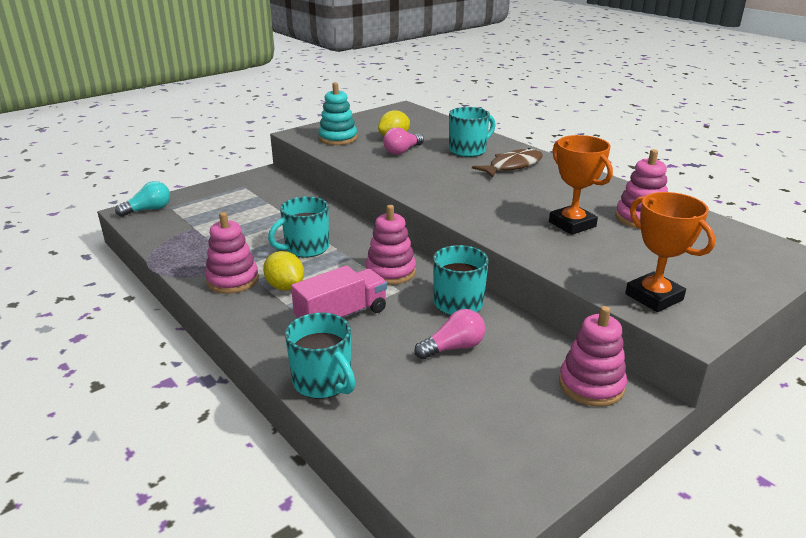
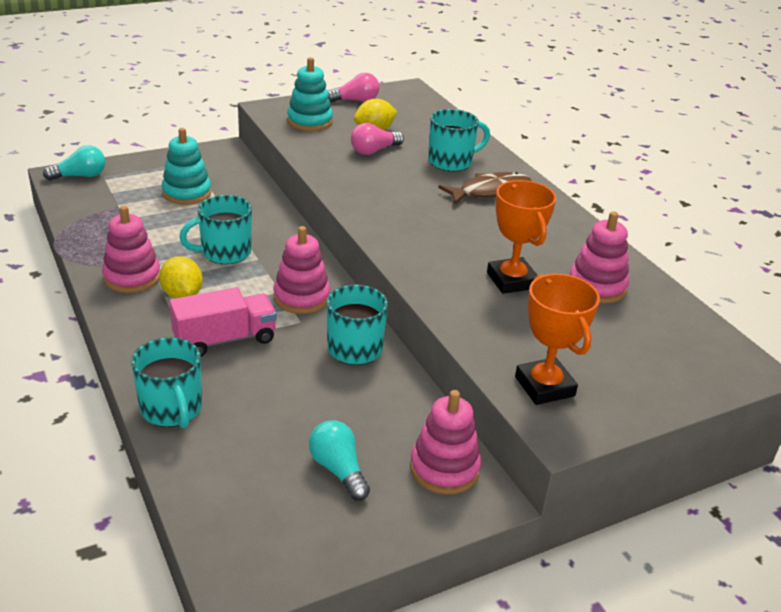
camera: 10 degrees right, 5 degrees up
(250, 209) = (187, 193): none -> turquoise stacking toy
(453, 347) = (322, 398): pink light bulb -> pink light bulb (355, 101)
(501, 404) = (338, 470): none -> turquoise light bulb

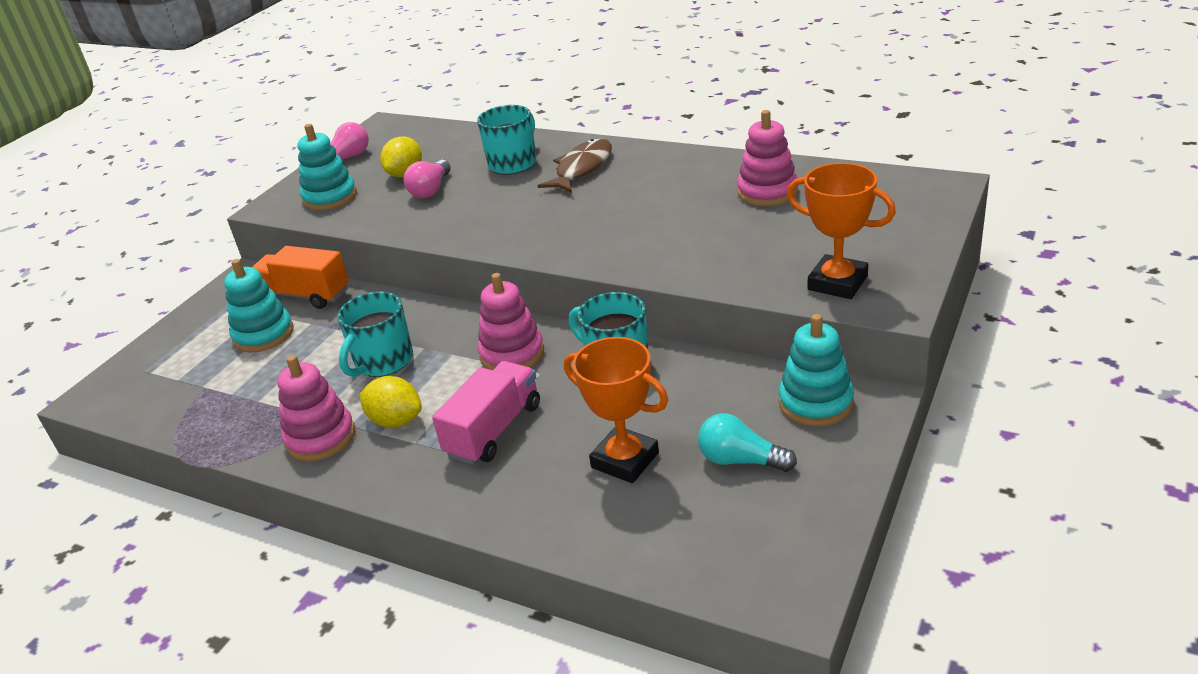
camera: 30 degrees left, 0 degrees up
(80, 176) = (116, 385): turquoise light bulb -> none
(172, 409) = (532, 516): turquoise mug -> none
(240, 182) = (305, 295): none -> orange truck
(444, 469) = (815, 403): pink stacking toy -> turquoise stacking toy
(511, 280) = (700, 224): orange trophy -> orange trophy (625, 460)

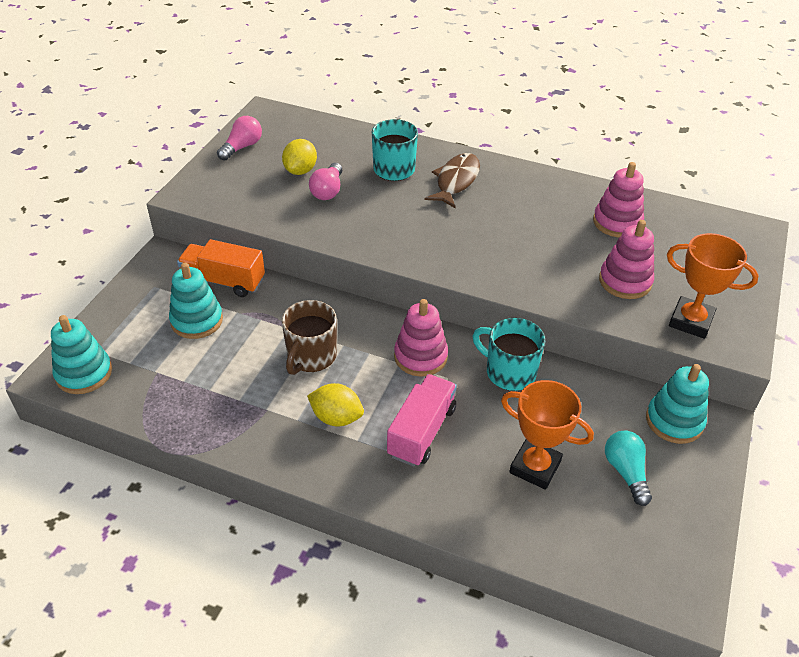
camera: 10 degrees left, 10 degrees up
(320, 438) = (275, 431): pink stacking toy -> pink stacking toy (625, 281)
(330, 197) = (238, 190): turquoise stacking toy -> turquoise stacking toy (84, 373)
(383, 362) = (311, 357): turquoise mug -> brown mug
(740, 460) = (625, 472): turquoise light bulb -> turquoise light bulb turned 60 degrees clockwise

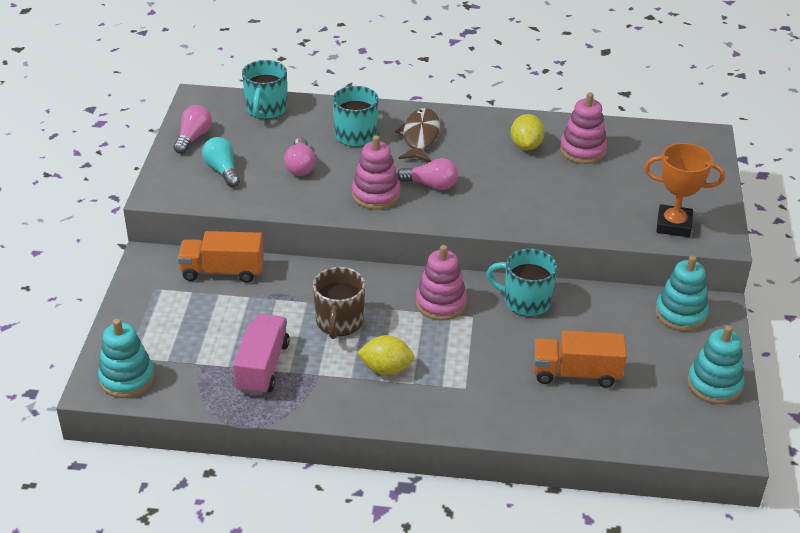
camera: 15 degrees left, 5 degrees down
(197, 320) = (214, 311): turquoise stacking toy -> turquoise stacking toy (714, 384)
(300, 170) = (264, 151): yellow lemon -> yellow lemon (526, 145)
(321, 131) = (266, 109): none -> turquoise mug
(422, 432) = (467, 365): pink truck -> pink truck (262, 367)
(447, 231) = (431, 185): none -> pink light bulb
(535, 467) = (576, 373): orange trophy -> orange truck
(625, 281) = (607, 201): pink stacking toy -> pink stacking toy (376, 195)
(625, 472) = (653, 362): turquoise light bulb -> turquoise light bulb (222, 170)

